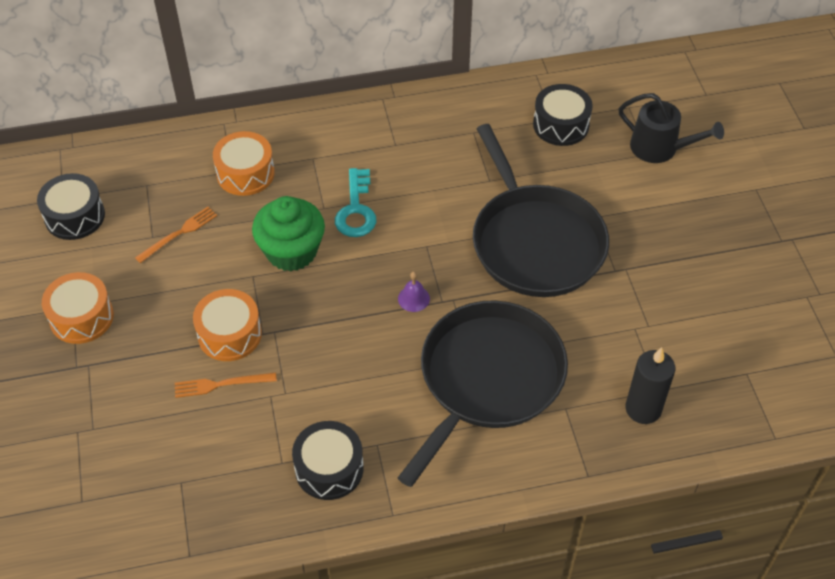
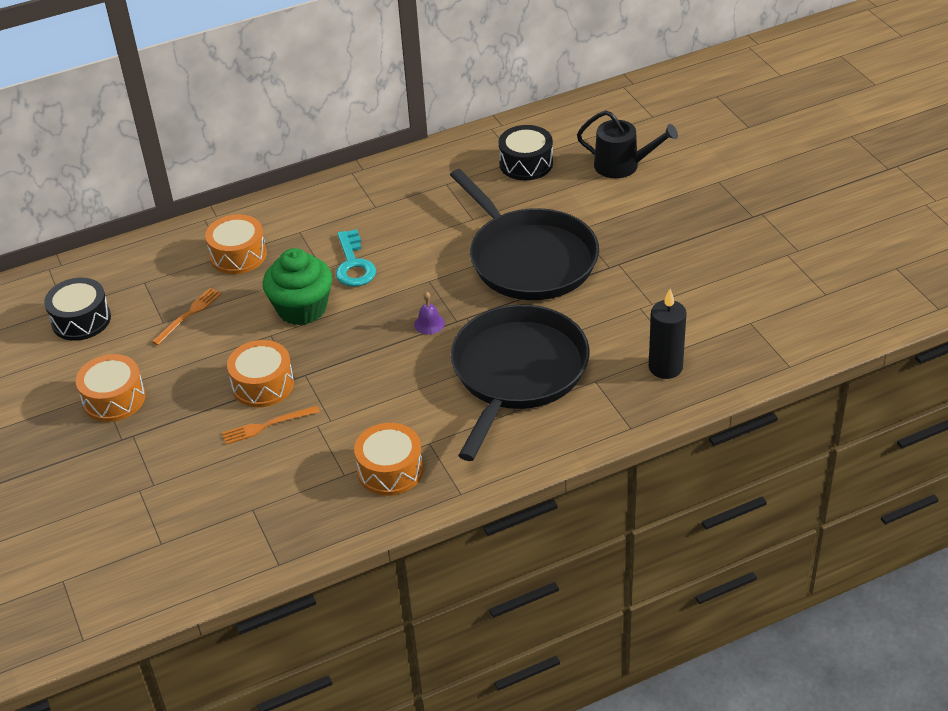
camera: 10 degrees left, 10 degrees down
(329, 468) = (390, 470): black drum -> orange drum

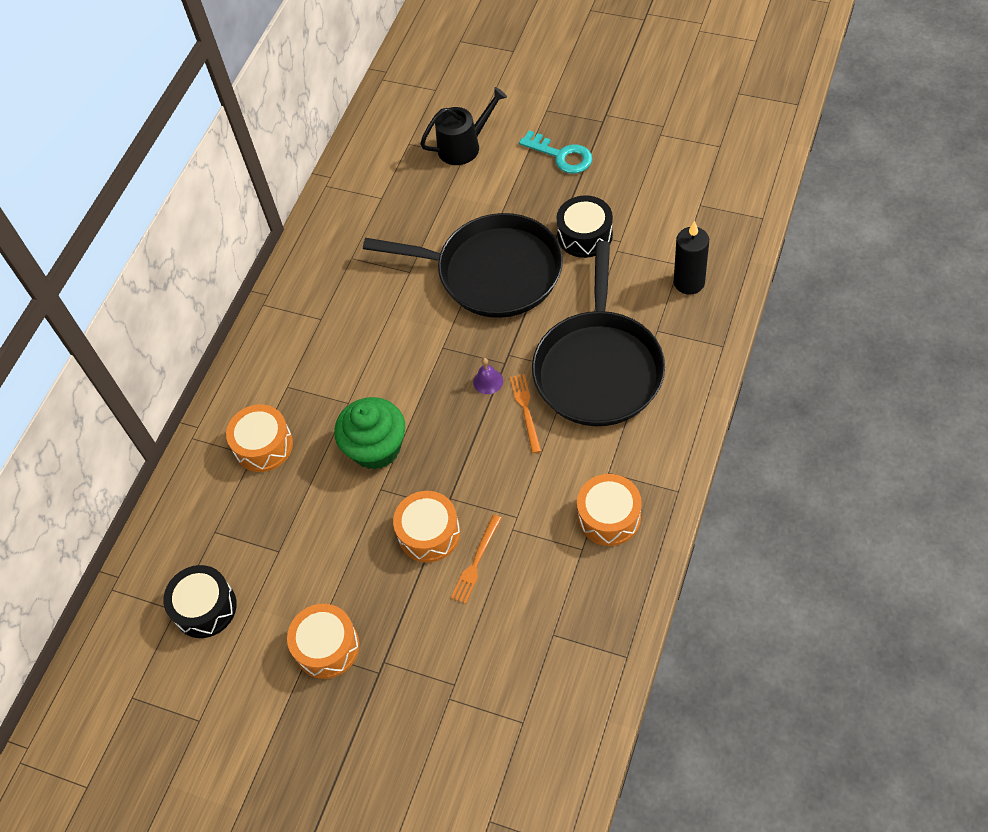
camera: 40 degrees left, 15 degrees up
(188, 315) = (291, 528): orange fork -> orange fork (525, 410)
(353, 264) = (368, 380): turquoise key -> turquoise key (561, 155)
(517, 373) = (598, 368): black pan -> black pan turned 150 degrees counterclockwise
(526, 163) = (391, 196): black drum -> black drum (585, 235)

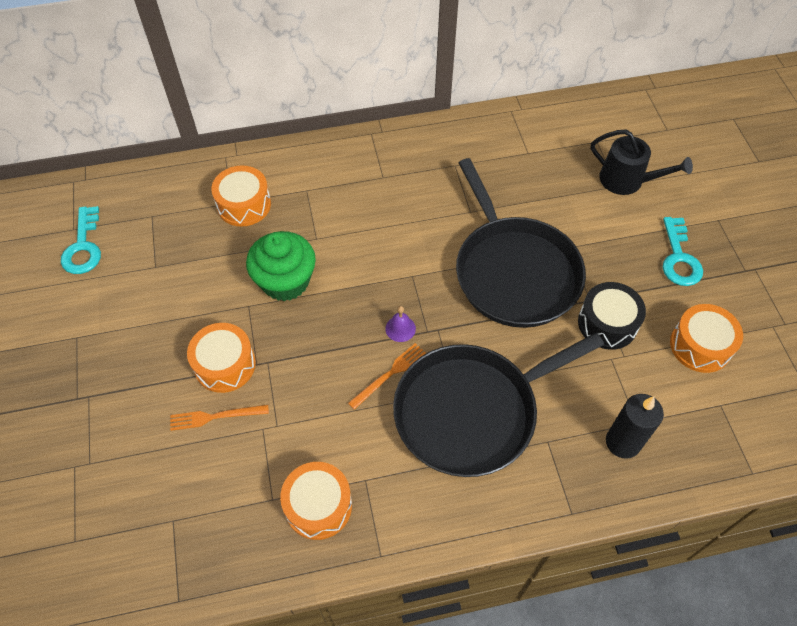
camera: 50 degrees right, 0 degrees up
(205, 608) = (83, 246): black drum -> turquoise key
(327, 647) = (84, 347): orange drum -> orange drum (700, 345)

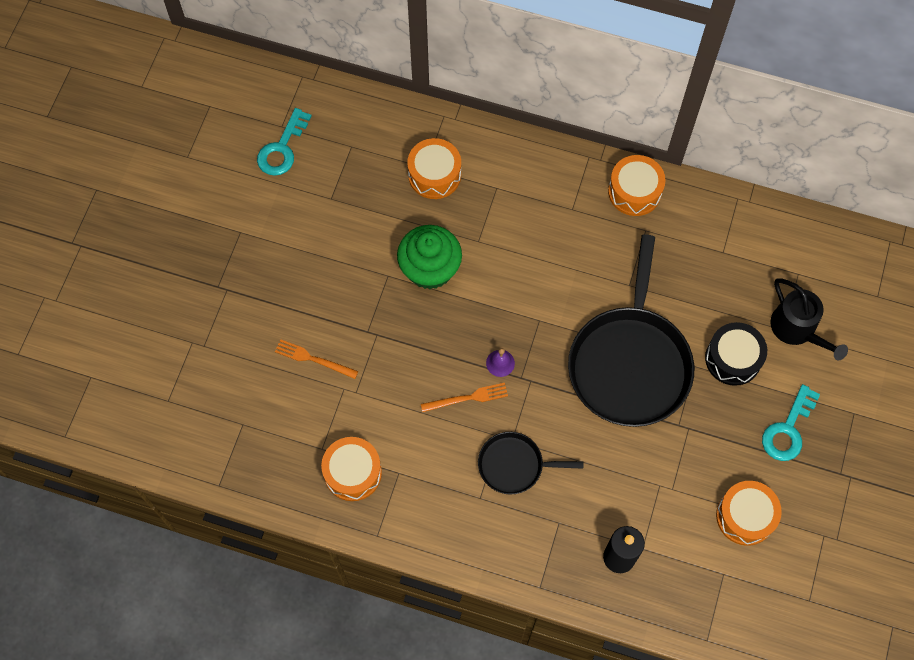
camera: 30 degrees right, 10 degrees up
(225, 365) = (342, 319): orange drum -> orange drum (634, 192)
(472, 411) = (514, 465): black pan -> black pan, size x0.50
(607, 323) = (678, 453): black drum -> black drum (733, 359)

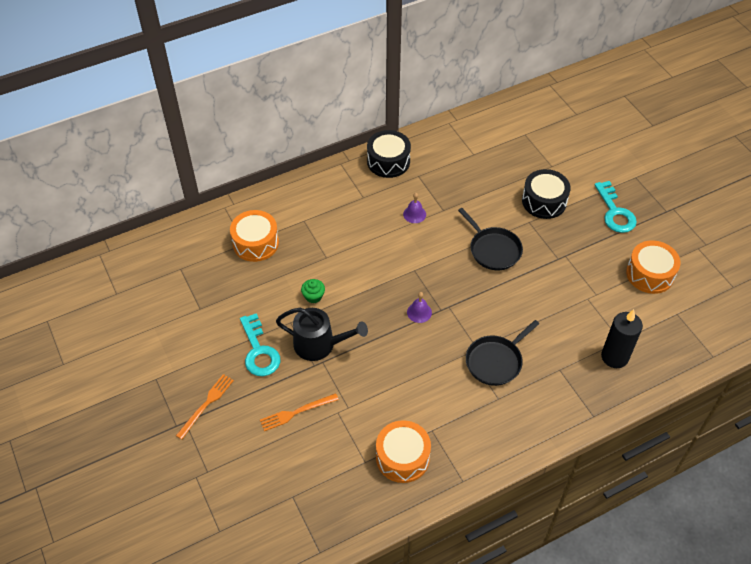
camera: 45 degrees left, 15 degrees down
(282, 148) = (131, 306): turquoise key -> turquoise key (259, 351)
(430, 269) = (313, 296): green cupcake -> green cupcake, size x0.42
(467, 398) = (423, 348): orange fork -> orange fork (206, 404)
(599, 266) = (414, 214): none -> purple bell
(630, 363) = (493, 249): black pan -> black pan, size x0.50
(634, 192) = (388, 161): orange drum -> black drum
(797, 329) = (557, 160): black watering can -> black watering can (319, 344)

